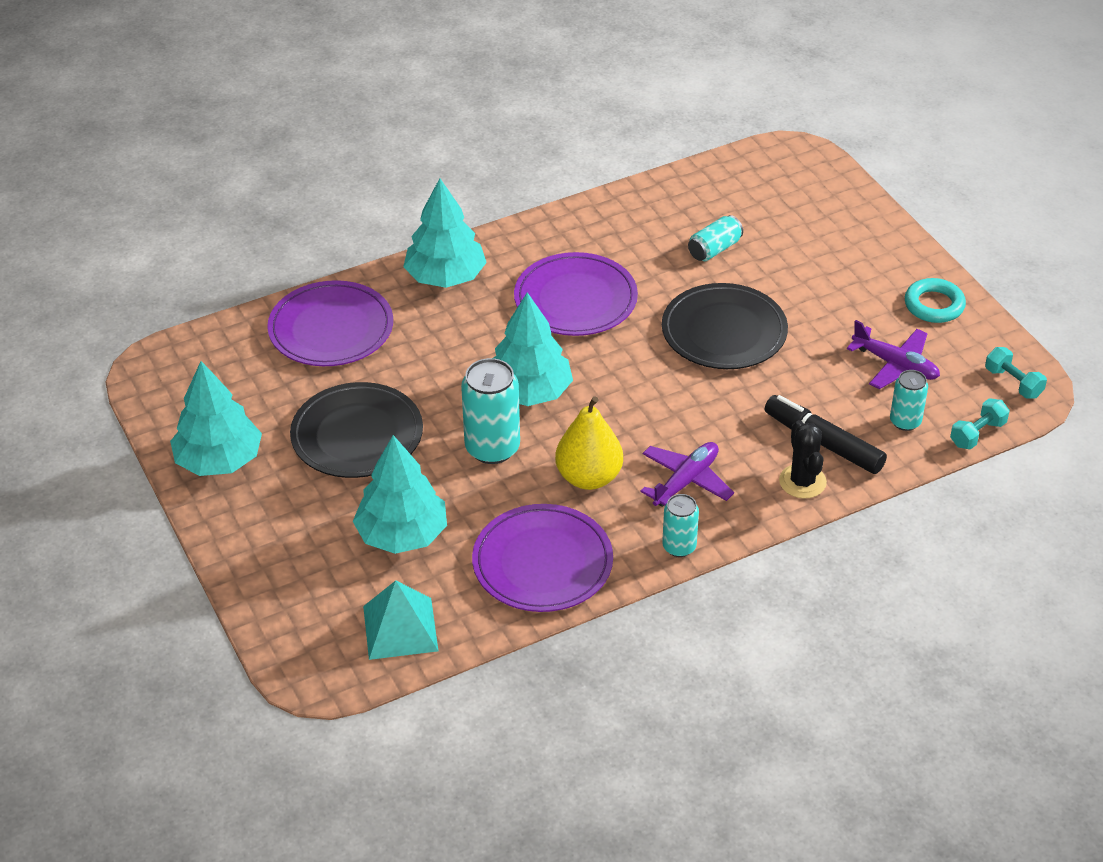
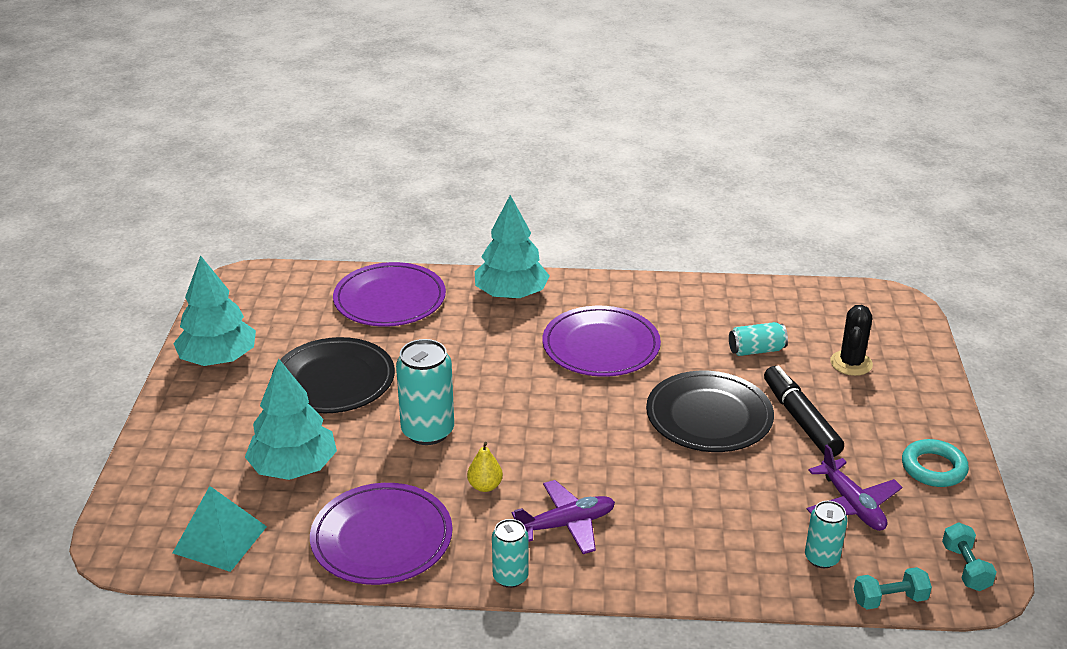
camera: 30 degrees right, 10 degrees down
(529, 392) = (498, 401): turquoise tree -> none
(589, 477) = (485, 486): yellow pear -> yellow pear, size x0.52
(802, 481) = (674, 569): black cactus -> black cactus (851, 363)
(823, 442) = (724, 544): black marker -> black marker (800, 419)

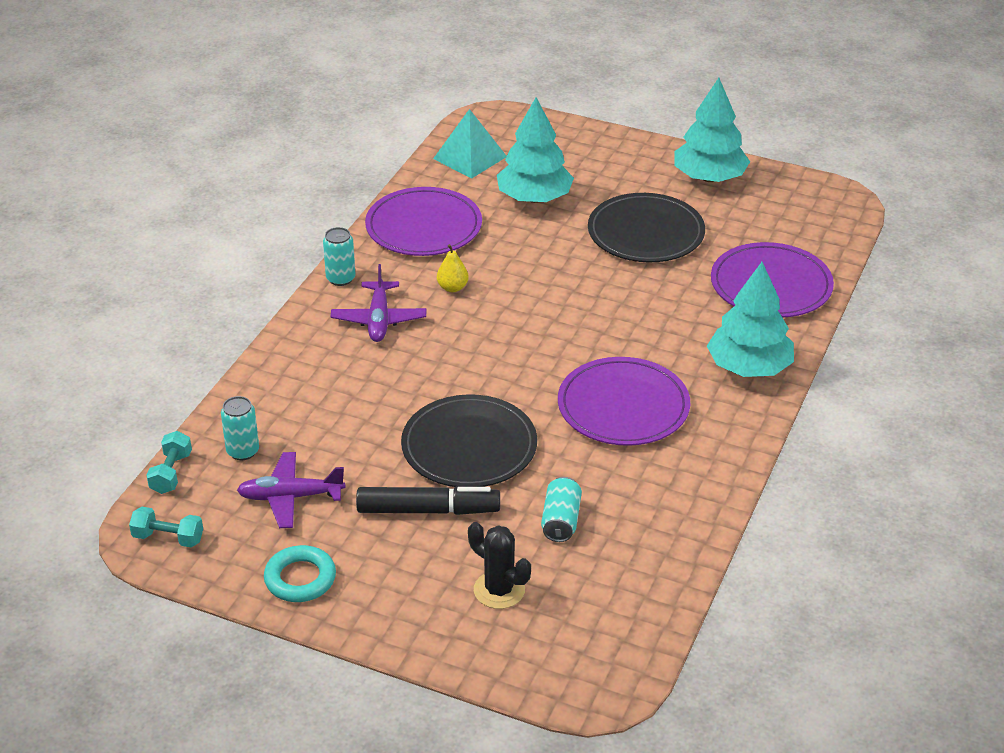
camera: 110 degrees right, 5 degrees up
(428, 431) = (543, 271): turquoise can -> none

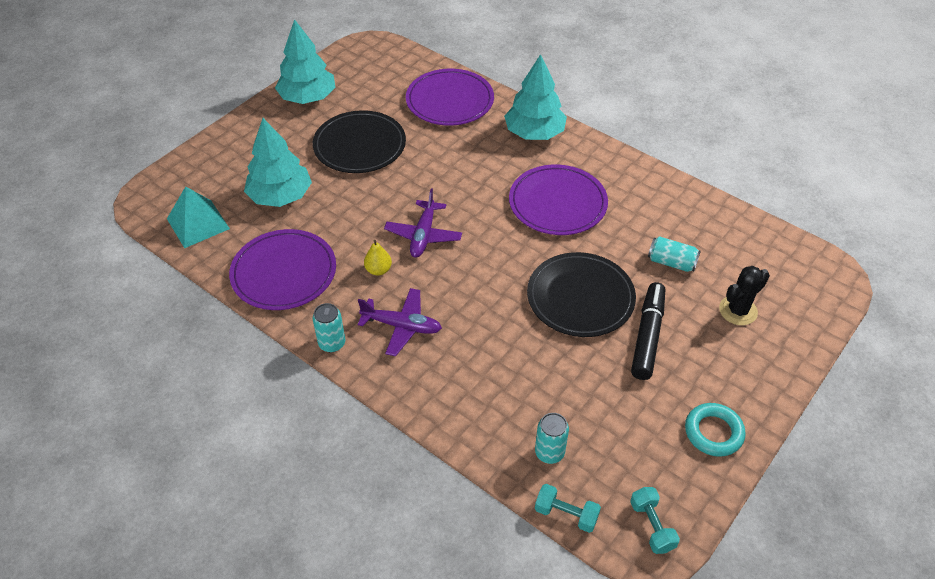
camera: 75 degrees left, 10 degrees up
(168, 538) = (651, 526): turquoise dumbbell -> turquoise dumbbell turned 45 degrees counterclockwise
(290, 497) = (615, 425): purple plane -> purple plane (423, 235)

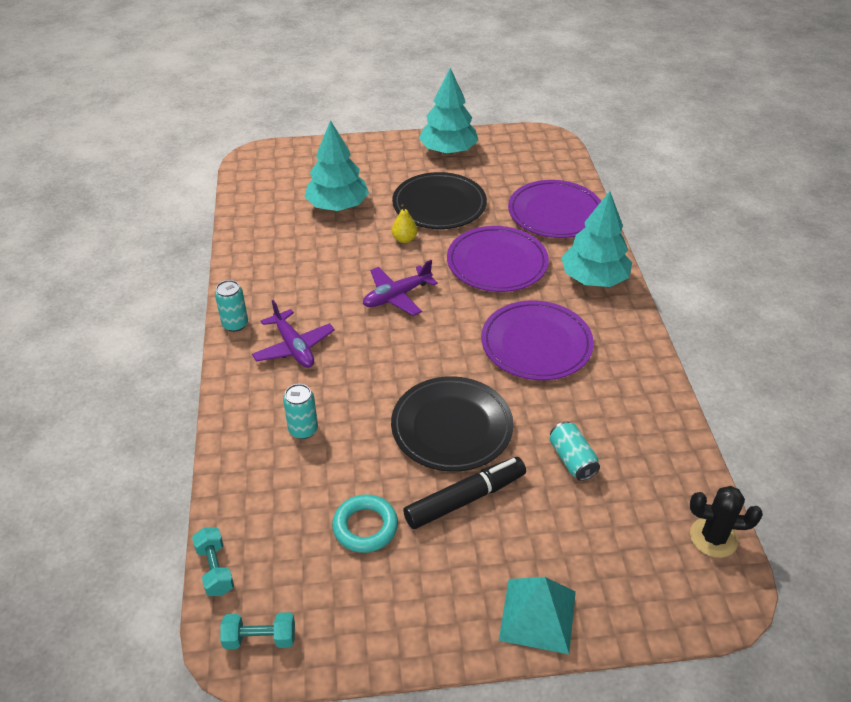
camera: 45 degrees right, 5 degrees down
(198, 223) = (264, 191): turquoise pyramid -> turquoise pyramid (537, 615)
(284, 273) = (270, 257): purple plate -> purple plate (497, 263)
(378, 270) = (332, 298): yellow pear -> yellow pear (404, 239)
(549, 452) = (266, 516): turquoise can -> turquoise can (303, 429)
(651, 526) = (260, 638): turquoise dumbbell -> turquoise dumbbell turned 60 degrees clockwise
(713, 432) = (411, 619): turquoise ring -> turquoise ring (365, 527)
(738, 310) = (578, 545): black cactus -> black cactus (713, 537)

